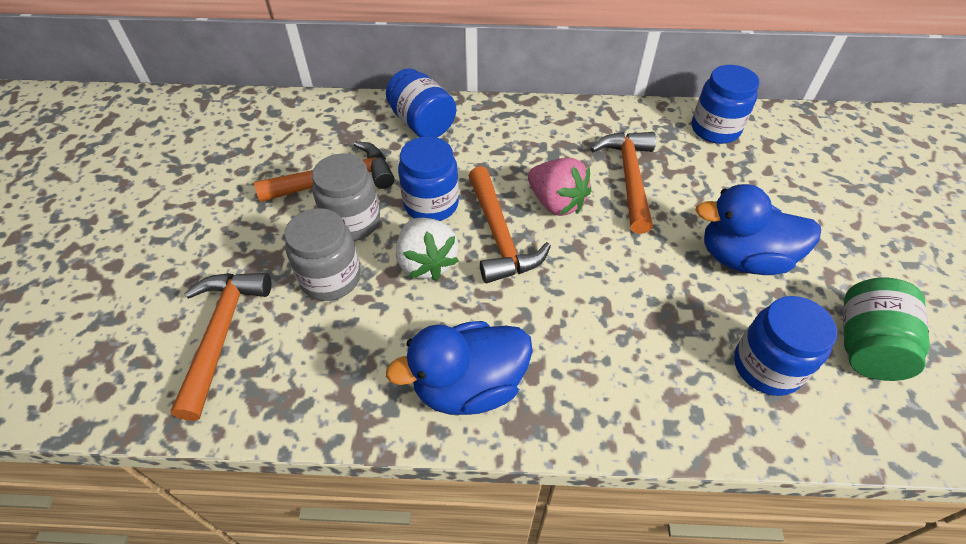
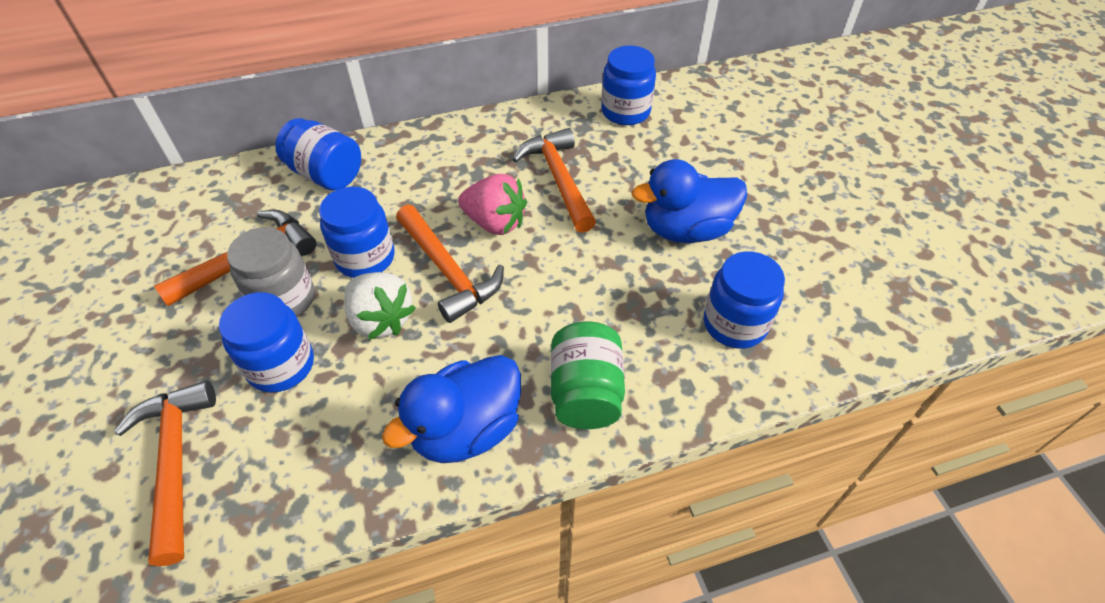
camera: 20 degrees left, 0 degrees up
(331, 278) = (281, 365): grey jar -> blue jar
(866, 346) = (811, 280): green jar -> green jar (585, 393)

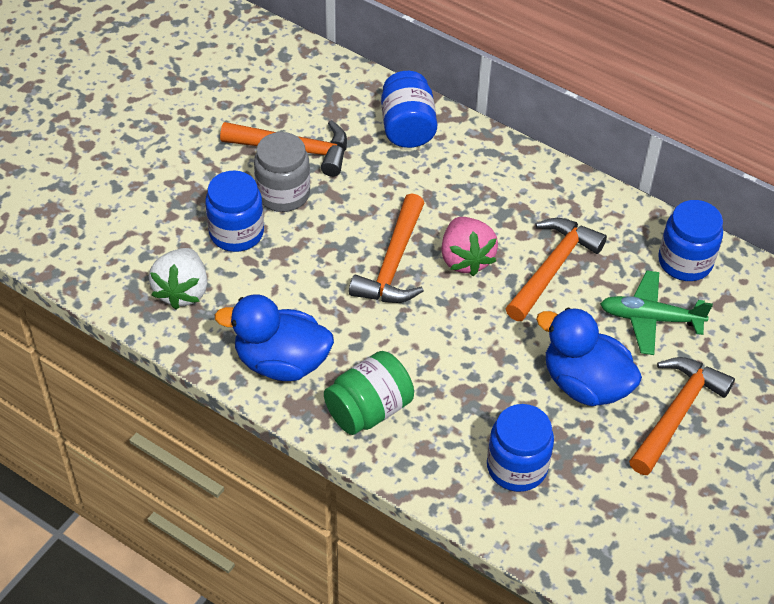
camera: 50 degrees right, 0 degrees up
(175, 462) = (134, 237): orange hammer -> orange hammer (676, 413)
(365, 258) = (358, 209): blue jar -> none
(381, 320) = (317, 257): white strawberry -> white strawberry (182, 291)
(658, 158) = (650, 318): none -> green plane

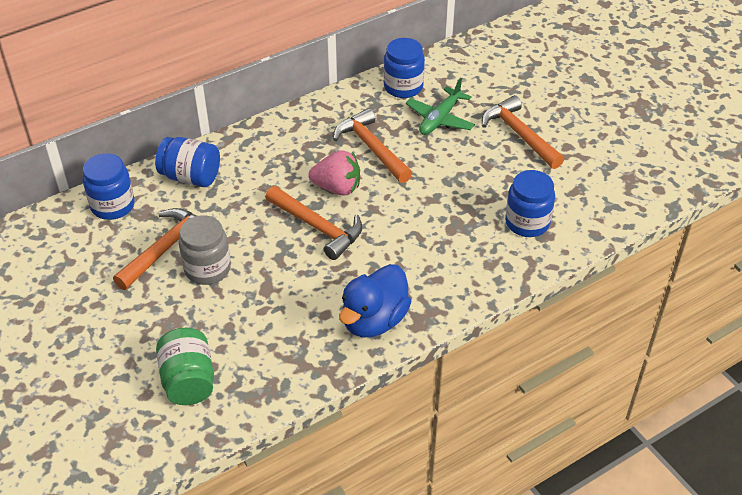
camera: 65 degrees left, 5 degrees down
(182, 291) = (268, 362): white strawberry -> none
(236, 233) = (229, 310): blue jar -> blue jar (113, 205)
(369, 409) = (443, 283): green jar -> green jar (188, 381)
(585, 384) = (476, 167): blue duck -> none

